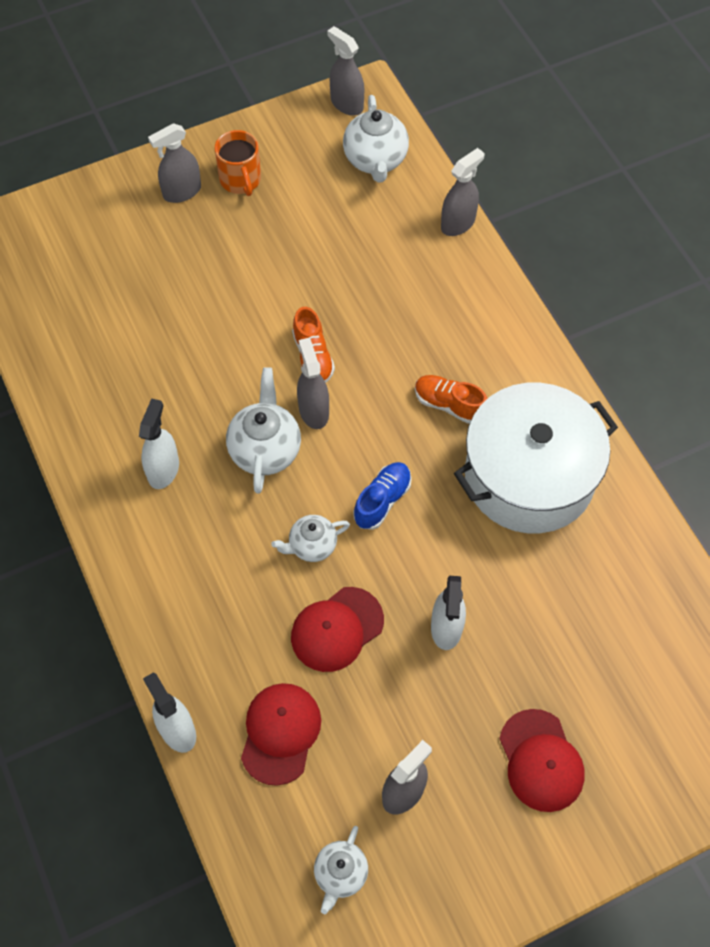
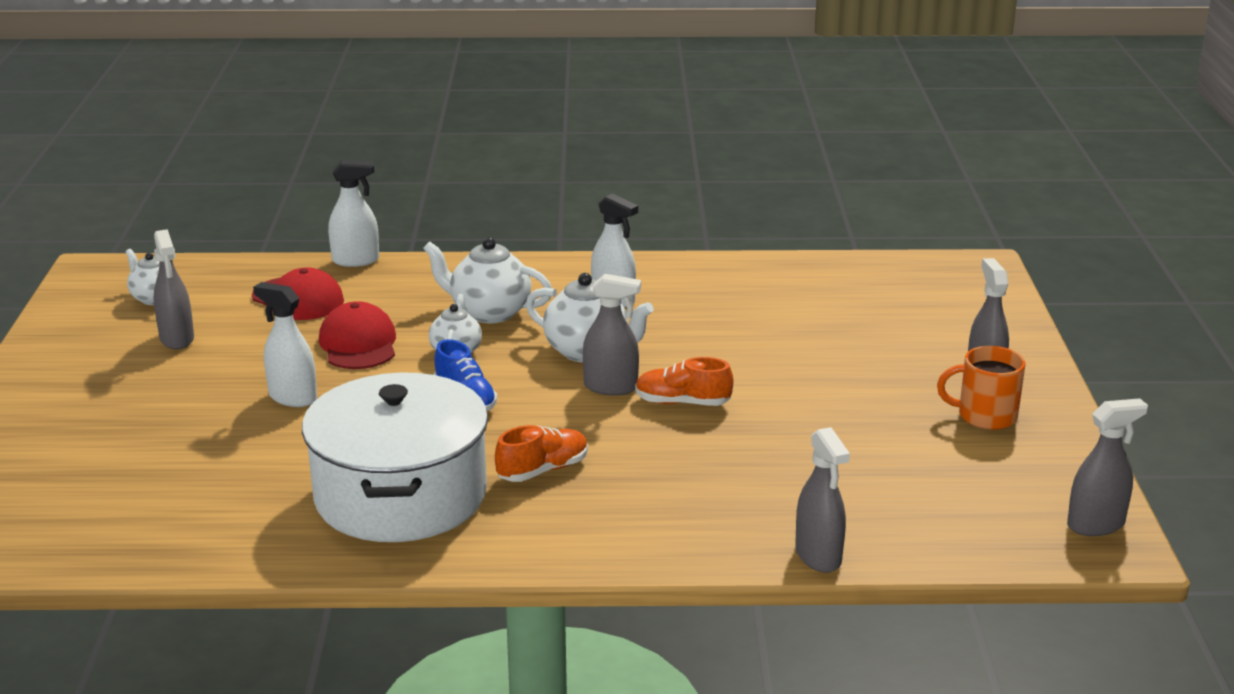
camera: 115 degrees right, 35 degrees down
(375, 160) = (972, 520): white teapot -> white teapot (489, 312)
(541, 761) = (109, 410): red cap -> none

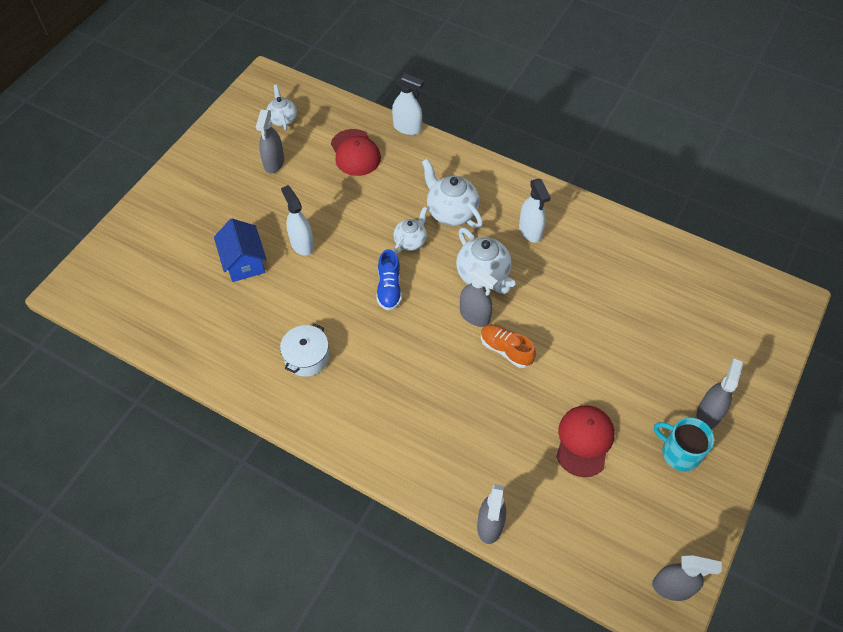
camera: 30 degrees right, 30 degrees up
(213, 439) = (244, 262): none -> blue house
(358, 344) = (363, 210): red cap -> red cap (584, 441)
(400, 495) = (307, 357): white pot -> white pot, size x0.45
(543, 470) = (391, 373): orange shoe -> none
(985, 416) = (679, 452): orange mug -> turquoise mug

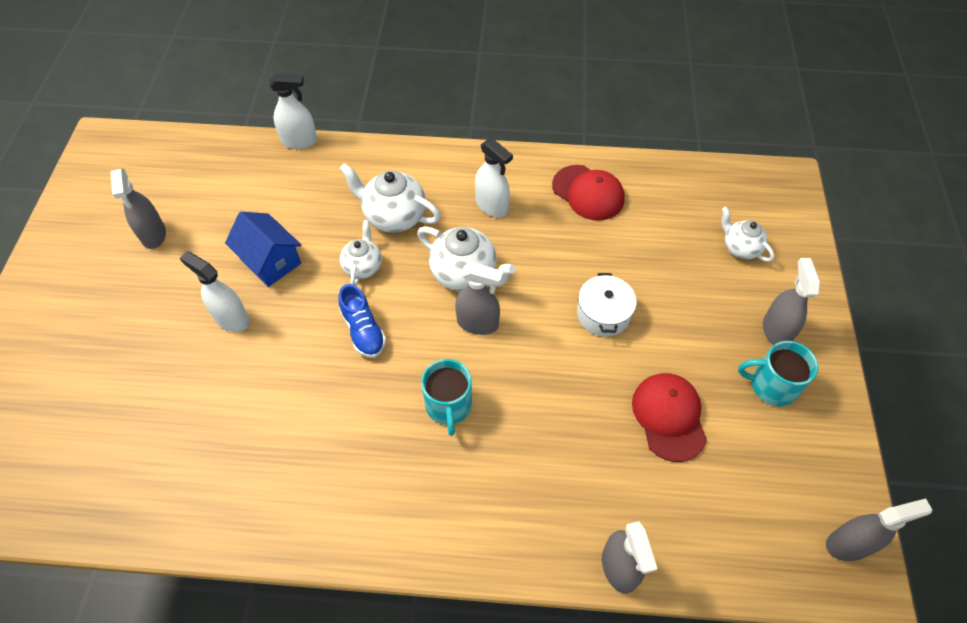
camera: 25 degrees left, 0 degrees up
(244, 262) = (166, 369): blue house -> blue house (270, 261)
(283, 119) = (143, 180): white teapot -> white teapot (740, 248)
(307, 357) = (299, 456): white pot -> white pot (603, 314)
(355, 153) = (250, 189): red cap -> red cap (588, 193)
(424, 366) = (448, 406): none -> turquoise mug
(506, 350) = (531, 348): orange shoe -> none

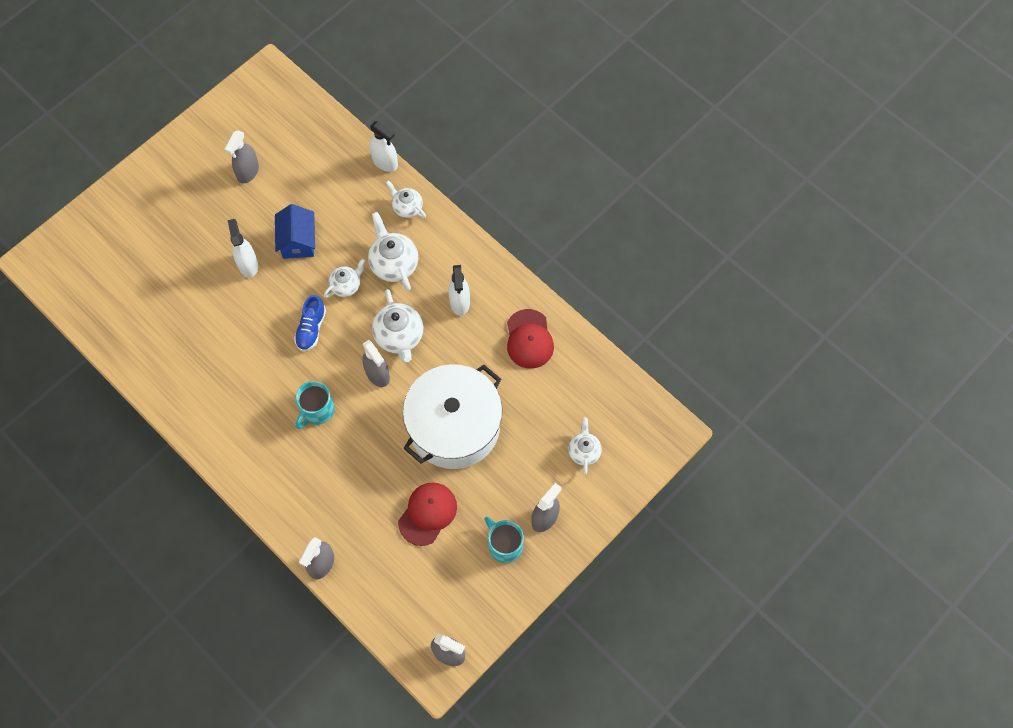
camera: 40 degrees right, 10 degrees up
(359, 163) = (407, 208): none -> white teapot
(603, 314) = (454, 426): white pot -> white pot, size x2.23

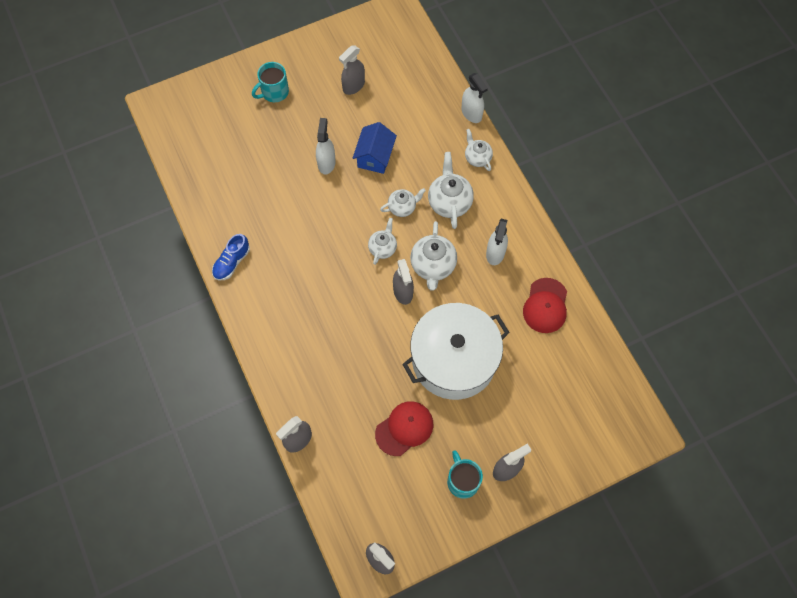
camera: 20 degrees right, 0 degrees up
(311, 328) = (360, 234): blue shoe -> blue shoe (232, 262)
(317, 410) = (340, 305): turquoise mug -> turquoise mug (274, 92)
(584, 452) = (561, 422): white teapot -> white teapot (383, 248)

